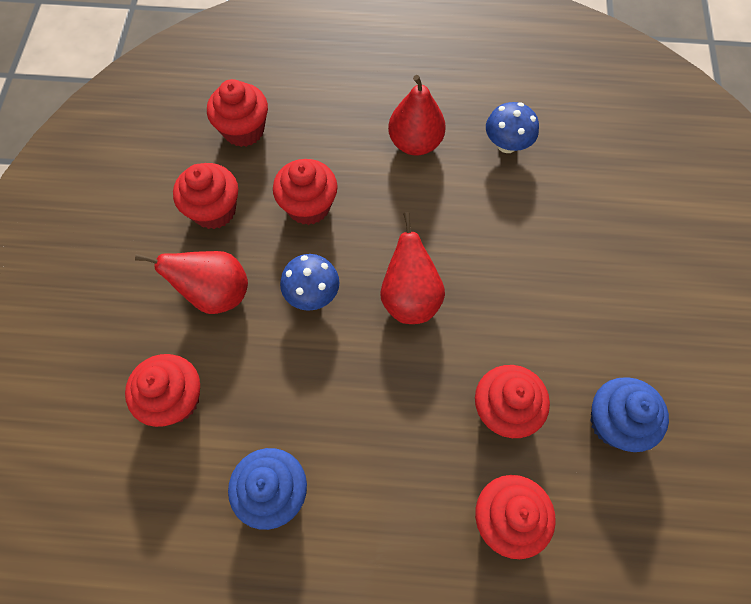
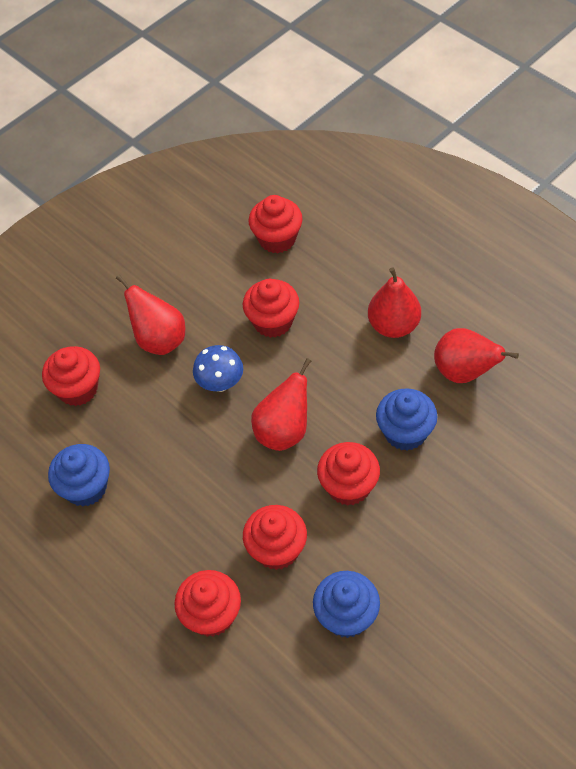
camera: 45 degrees right, 10 degrees down
(214, 210) = (207, 283): red cupcake -> red cupcake (348, 486)
(507, 145) = (464, 372): blue mushroom -> red pear
(509, 227) = (405, 432): none -> blue cupcake

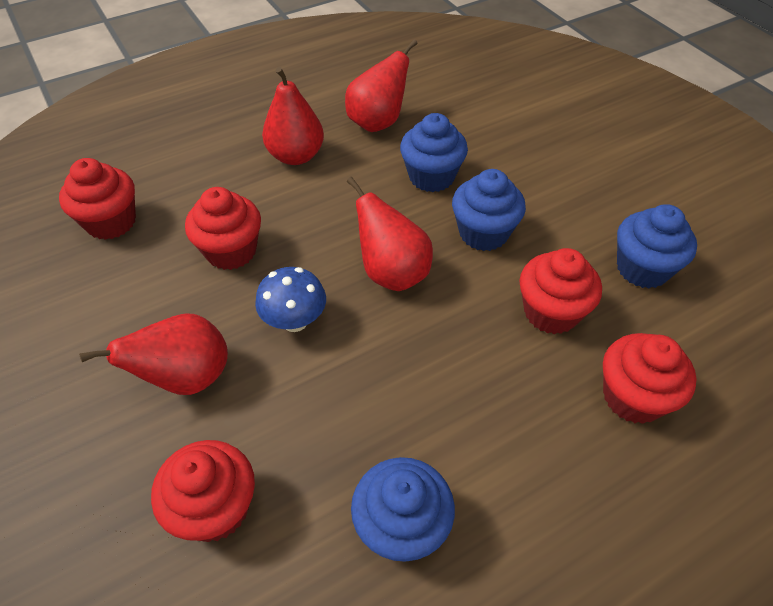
camera: 80 degrees left, 5 degrees down
(348, 486) = (483, 233): red cupcake -> blue cupcake

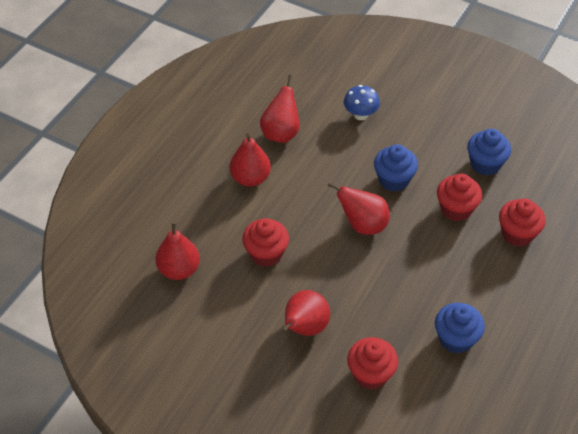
camera: 30 degrees left, 0 degrees up
(111, 222) = (179, 269): red cupcake -> red pear
(294, 321) = (334, 274): blue mushroom -> blue mushroom (360, 115)
(431, 177) = (340, 157): blue cupcake -> none

